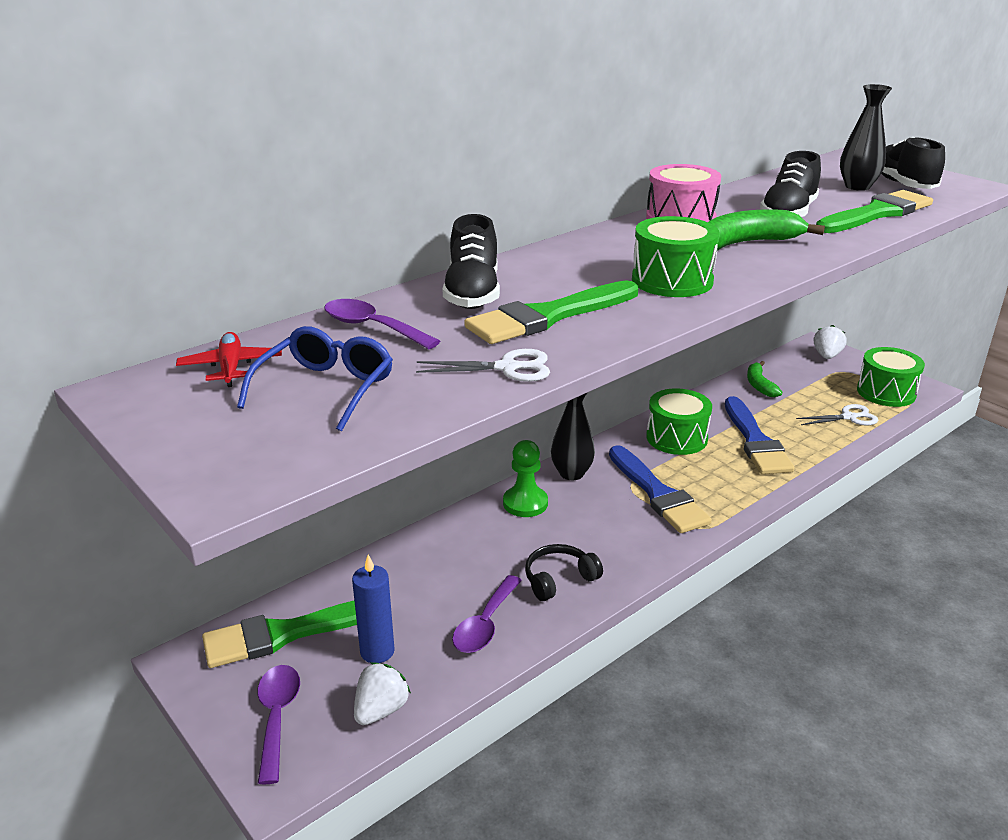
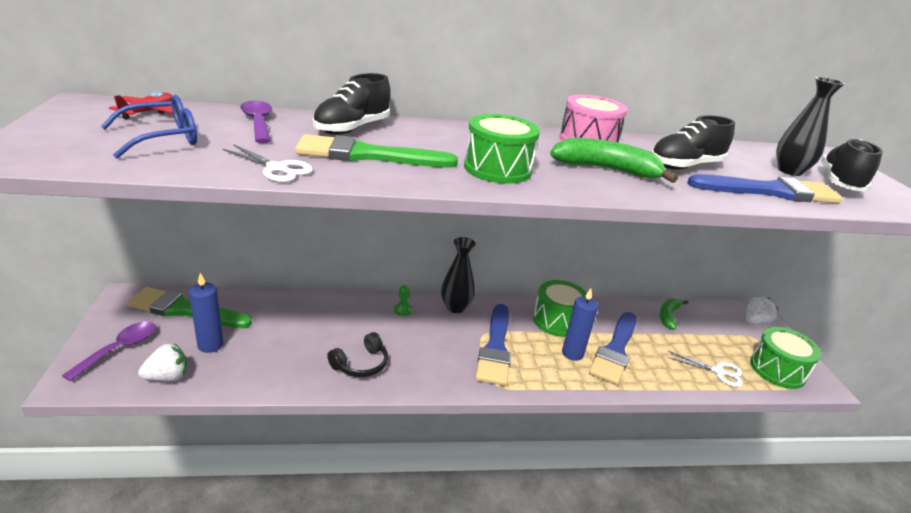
camera: 30 degrees right, 0 degrees up
(485, 624) = (284, 364): purple spoon -> none
(525, 503) = (403, 310): green pawn -> green pawn, size x0.54
(559, 579) = (361, 364): black headphones -> black headphones turned 135 degrees clockwise
(726, 463) = (572, 353): none -> blue candle
(876, 213) = (769, 191): green brush -> blue brush

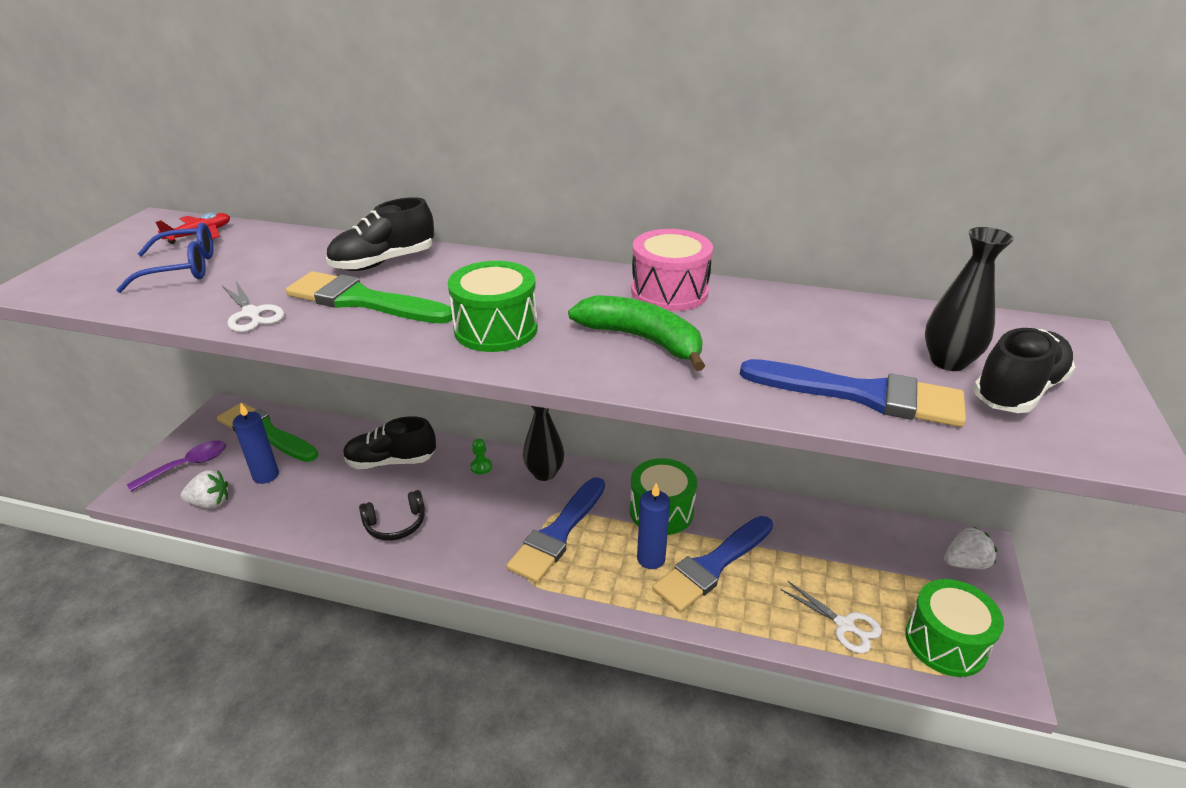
camera: 25 degrees right, 5 degrees up
(258, 123) = (292, 251): purple spoon -> none
(668, 316) = (827, 532): green banana -> none
(685, 166) = (772, 341): black shoe -> black shoe (391, 461)

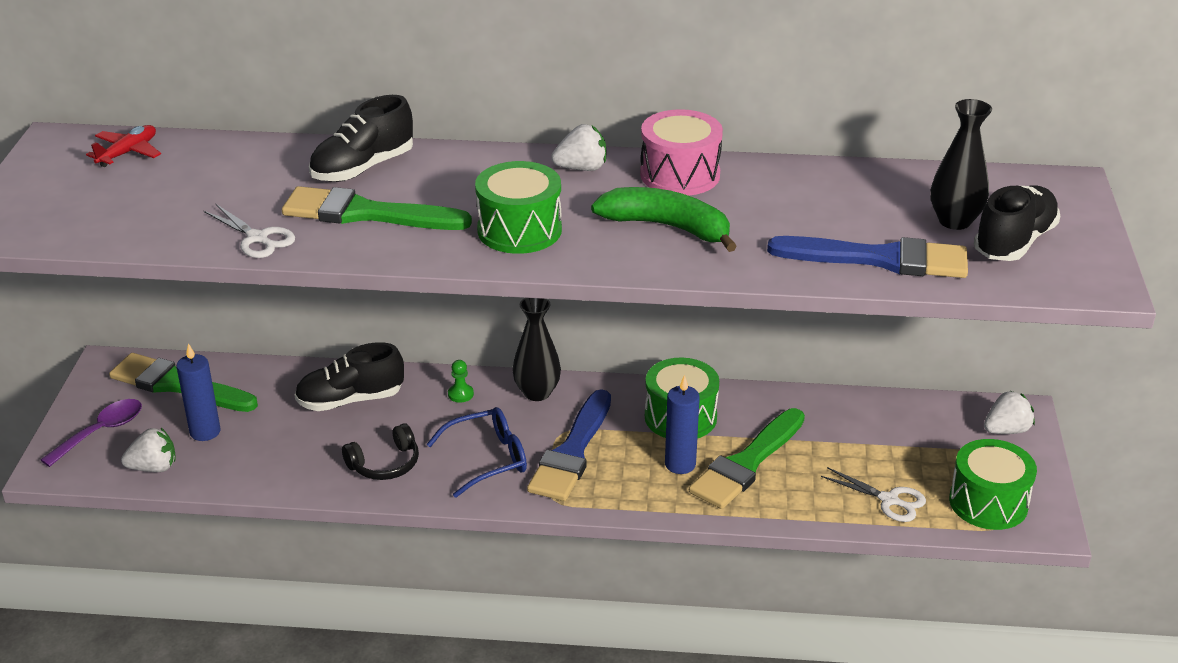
camera: 10 degrees left, 0 degrees up
(183, 269) = (142, 196): blue glasses -> blue glasses (488, 459)
(578, 278) = (581, 168): none -> white strawberry
(712, 566) = (746, 463): blue brush -> green brush

